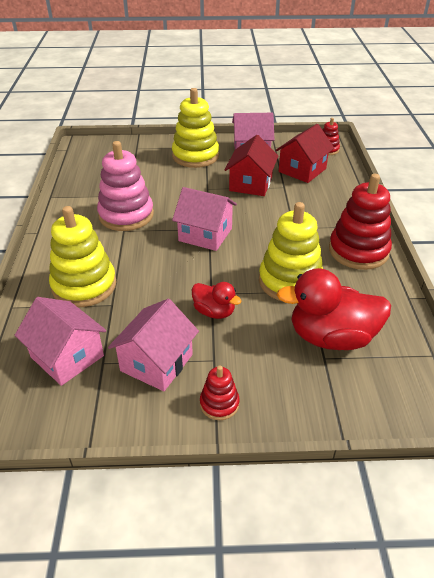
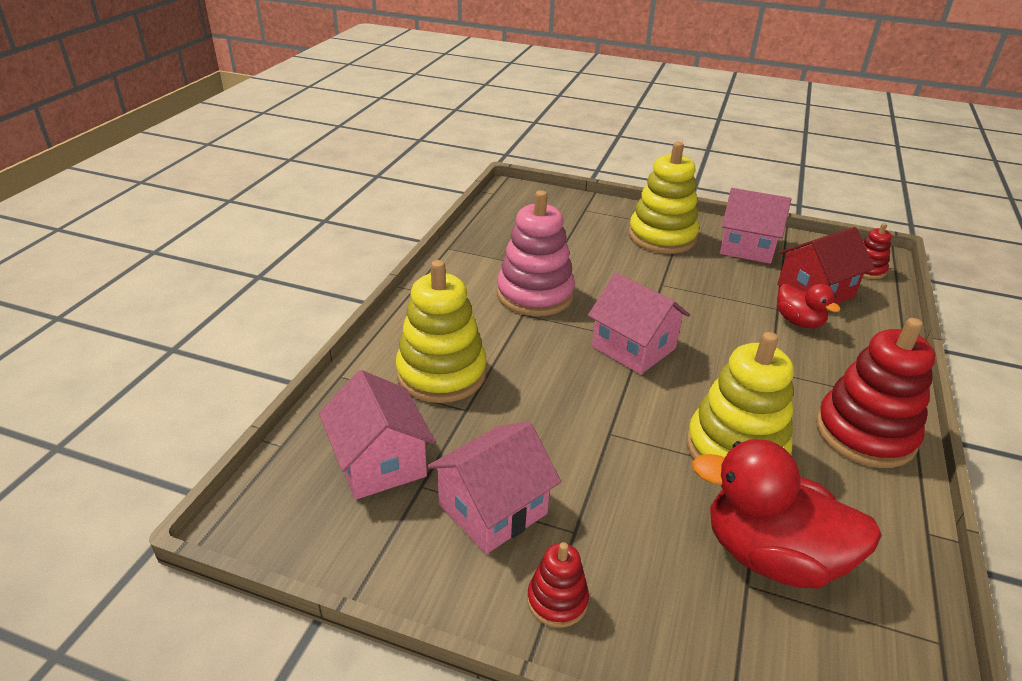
camera: 20 degrees right, 5 degrees down
(214, 312) = (603, 461): red duck -> red duck (798, 322)
(250, 184) = (728, 293): red house -> none

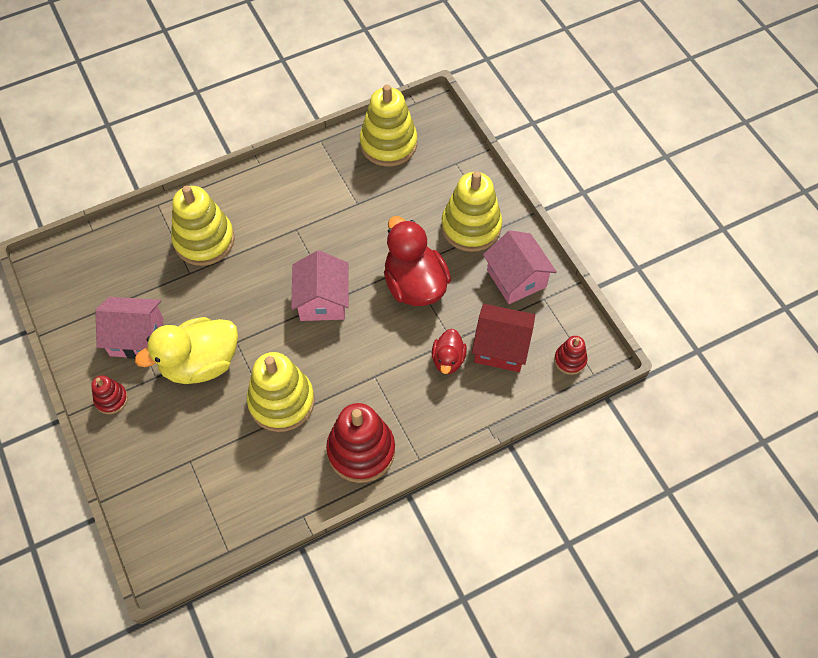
camera: 45 degrees right, 25 degrees up
(380, 462) = (120, 273): pink house -> none
(513, 223) = (388, 144): none -> yellow stacking toy
(535, 294) = (321, 219): pink stacking toy -> none
(604, 479) = (200, 363): none -> yellow duck
(771, 555) = (218, 459): red duck -> red duck (414, 285)

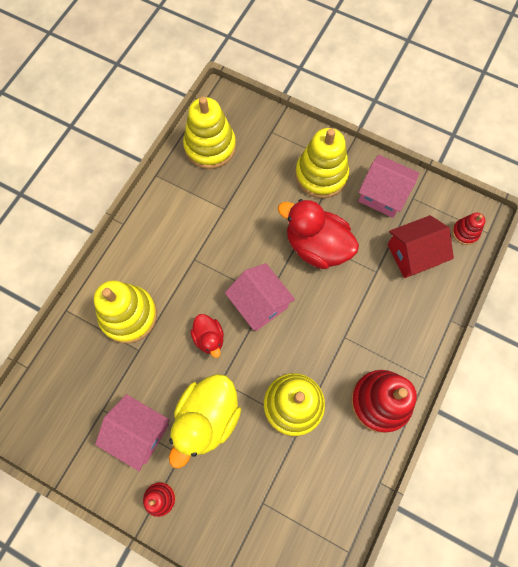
camera: 35 degrees left, 10 degrees up
(137, 337) = (139, 433): pink house -> pink house turned 60 degrees clockwise
(448, 360) = (385, 288): red duck -> red duck (209, 338)

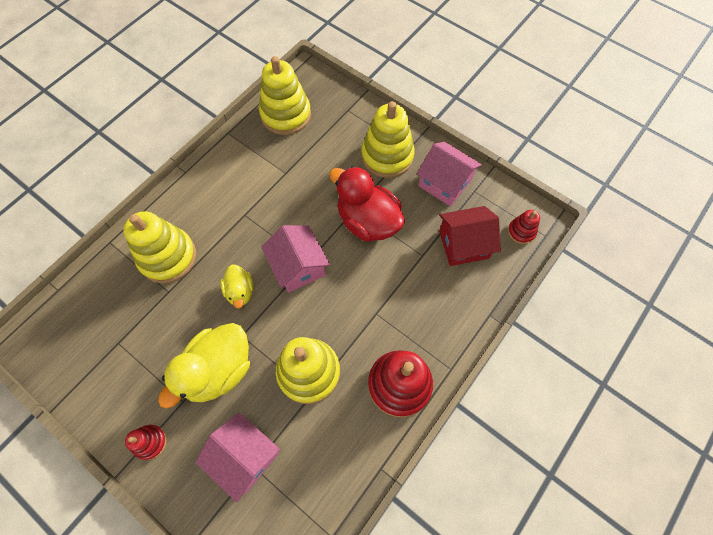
camera: 10 degrees right, 5 degrees down
(139, 433) = (147, 372): pink house -> pink house (245, 456)
(209, 338) = (240, 291): red duck -> yellow duck

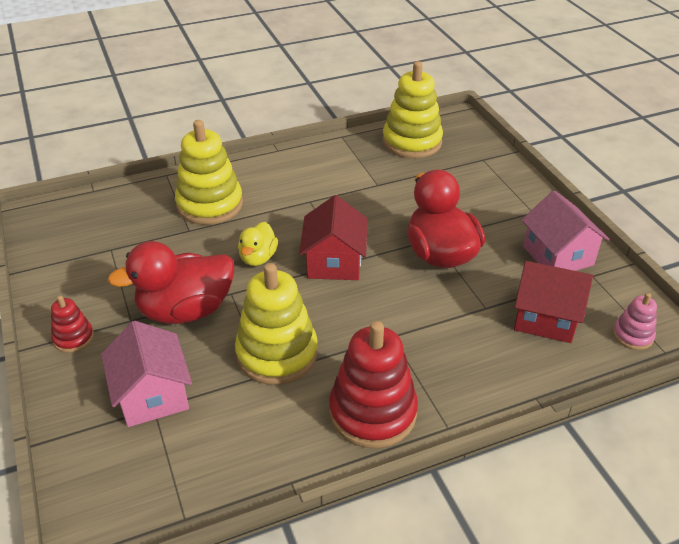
camera: 30 degrees right, 25 degrees down
(218, 370) = (186, 310): yellow duck -> red duck
(298, 267) = (334, 262): pink house -> red house
(387, 156) = (502, 209): yellow stacking toy -> none
(521, 232) = (632, 335): red stacking toy -> pink stacking toy

